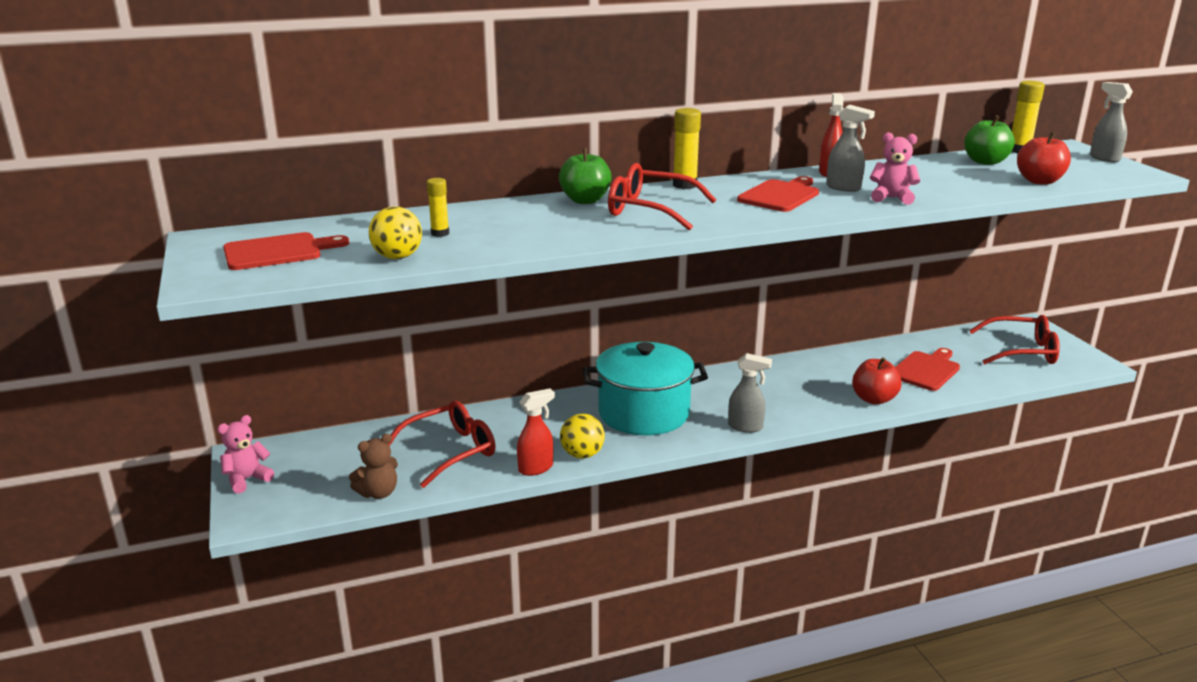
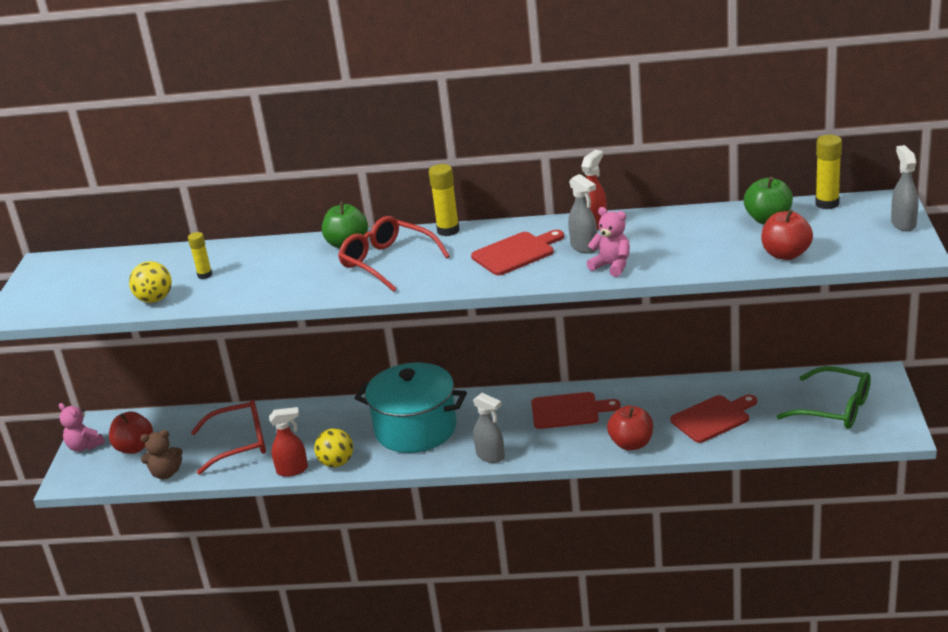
camera: 25 degrees right, 5 degrees up
(247, 479) = (84, 446): pink teddy bear -> pink teddy bear turned 120 degrees counterclockwise
(278, 252) = (81, 284): red cutting board -> red cutting board (569, 411)
(317, 472) = (134, 447): none -> red apple
(1022, 351) = (835, 408): red glasses -> green glasses

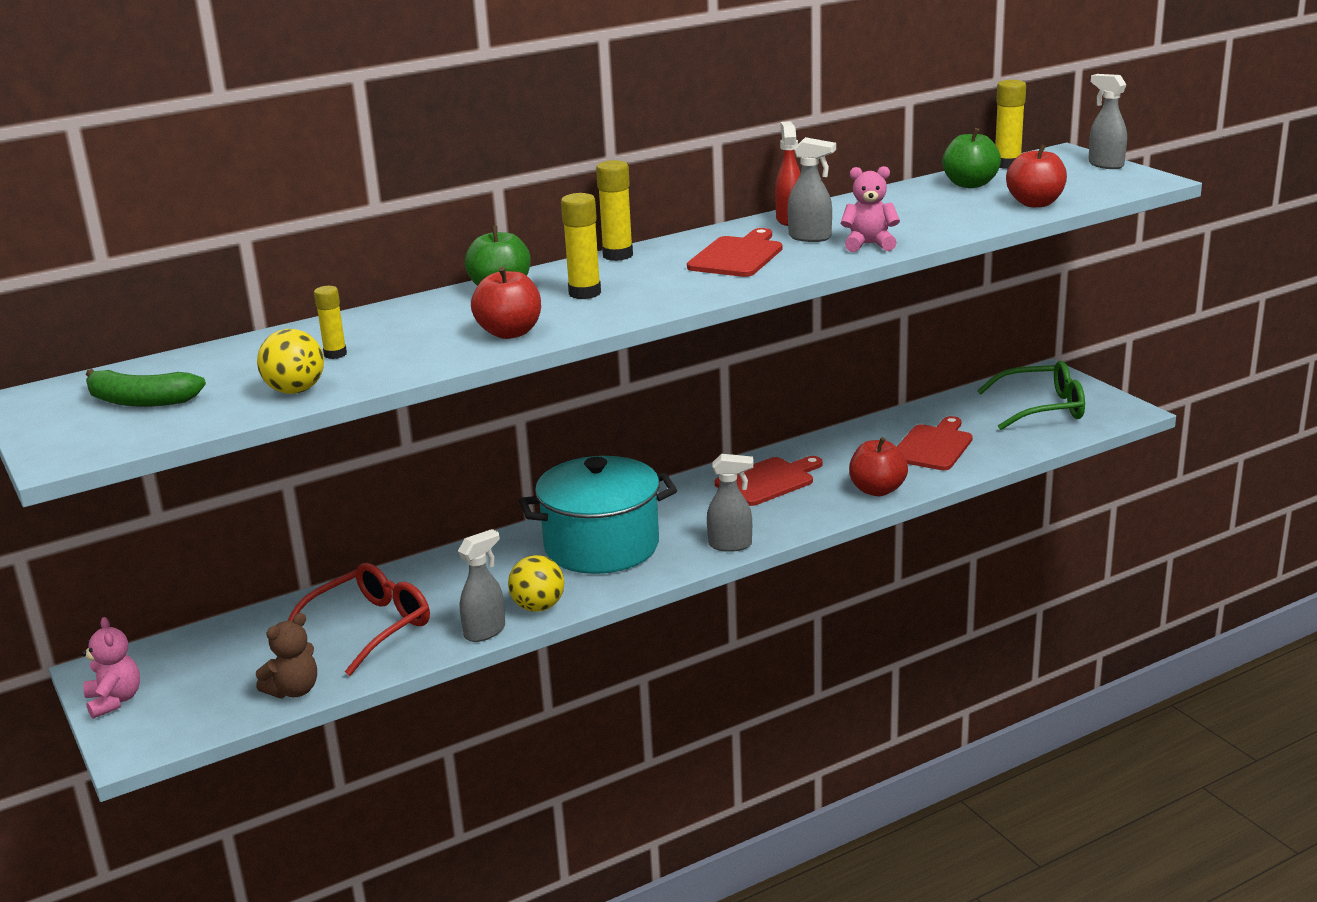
camera: 35 degrees left, 5 degrees down
(83, 283) = (141, 401): none -> green banana
(84, 446) = (114, 701): pink teddy bear -> pink teddy bear turned 120 degrees counterclockwise
(134, 447) = (204, 678): red apple -> red apple (510, 333)
(293, 470) = (485, 631): red spray bottle -> grey spray bottle
(387, 262) = (584, 293): red glasses -> yellow glue stick

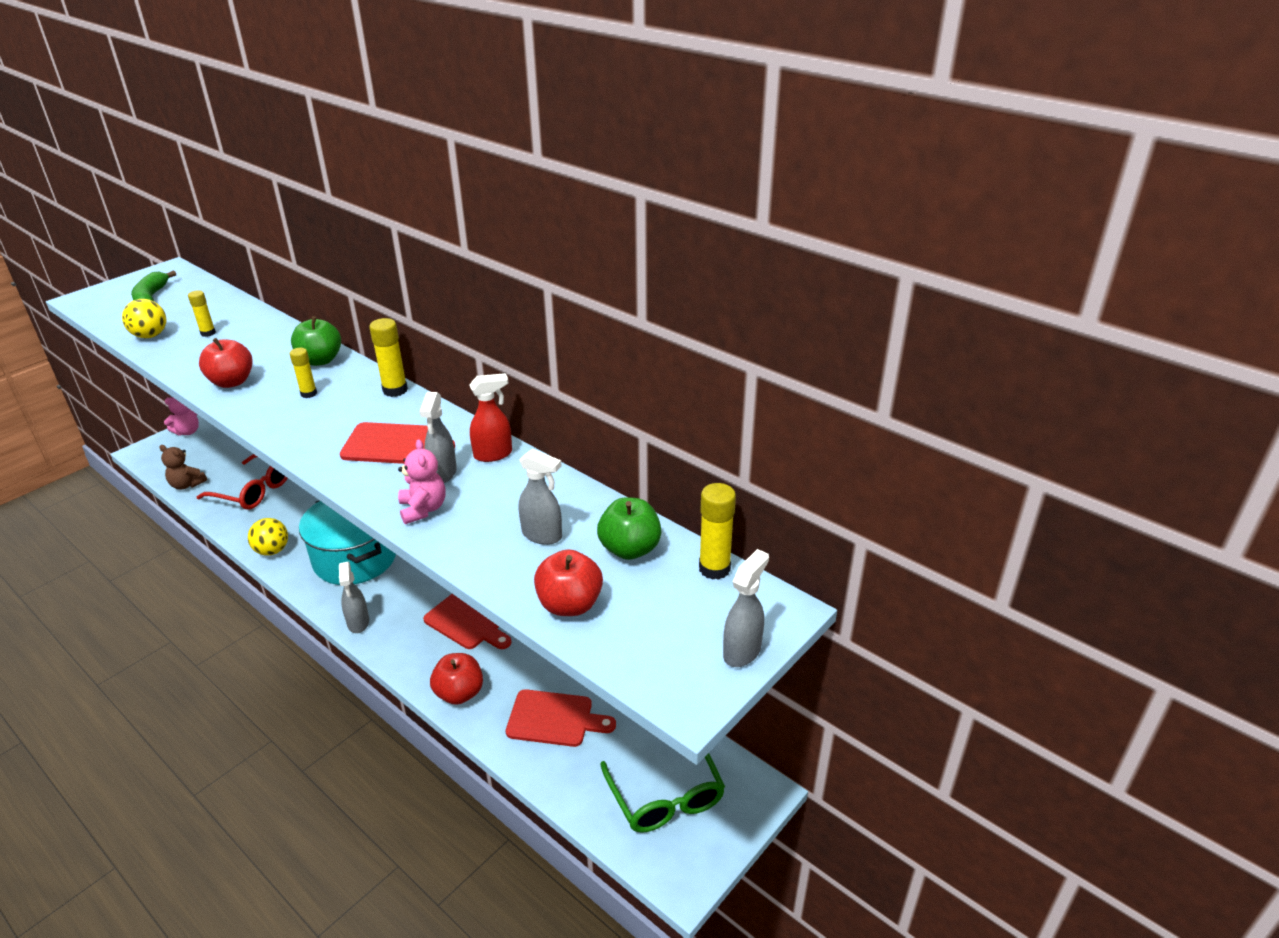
camera: 70 degrees right, 10 degrees up
(485, 631) = (243, 536): grey spray bottle -> grey spray bottle (542, 535)
(584, 293) = (309, 393): yellow glue stick -> yellow glue stick, size x0.65

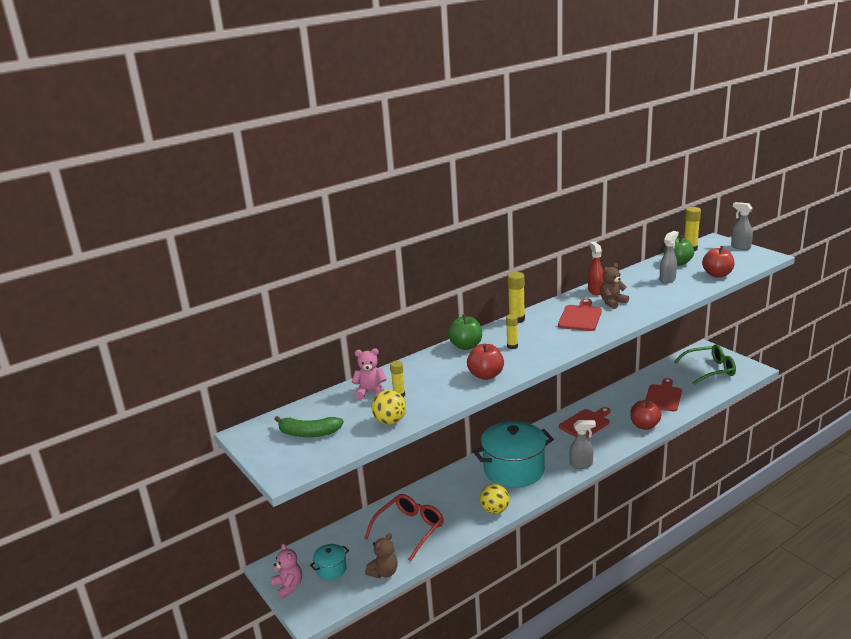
camera: 75 degrees left, 10 degrees down
(204, 451) = (331, 569): none -> turquoise pot
(423, 509) = (645, 306): pink teddy bear -> pink teddy bear (370, 392)
(443, 473) = (612, 303): grey spray bottle -> brown teddy bear

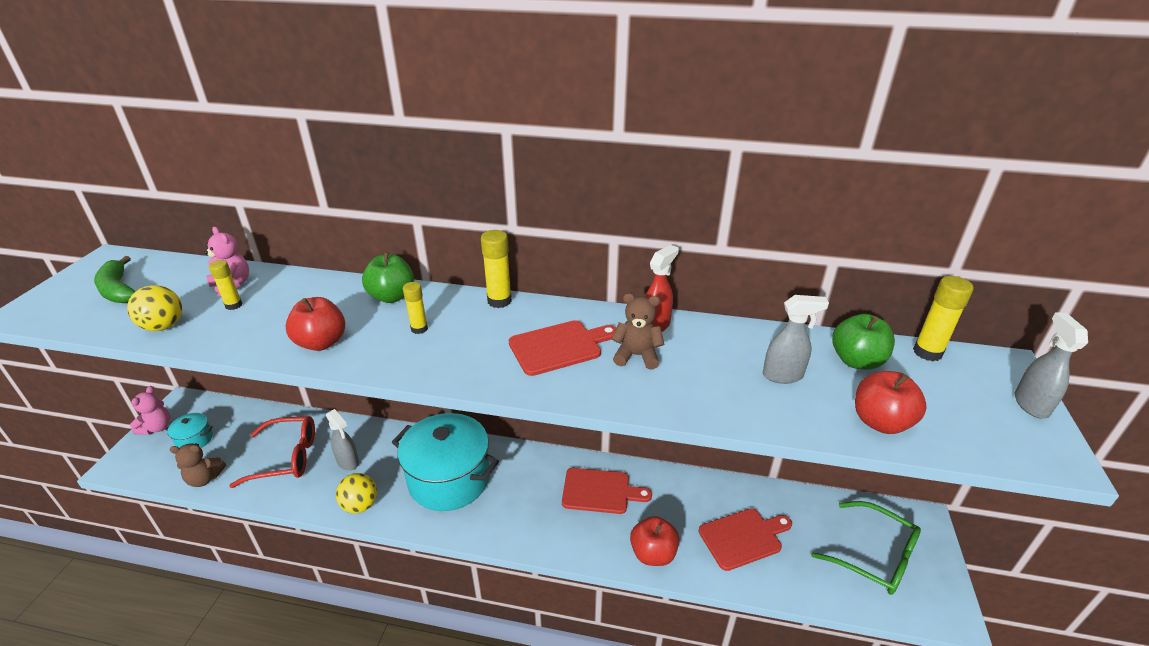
camera: 45 degrees right, 10 degrees up
(581, 465) = (508, 534): grey spray bottle -> grey spray bottle (348, 462)

